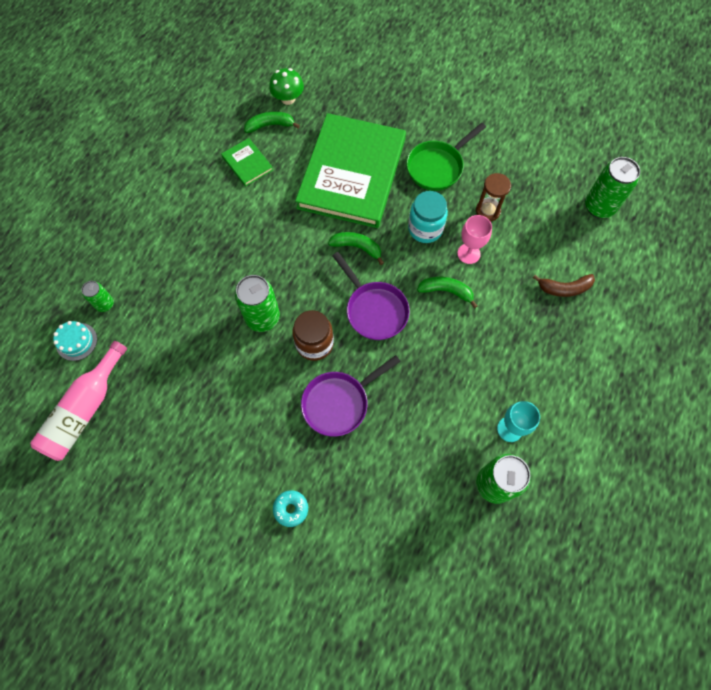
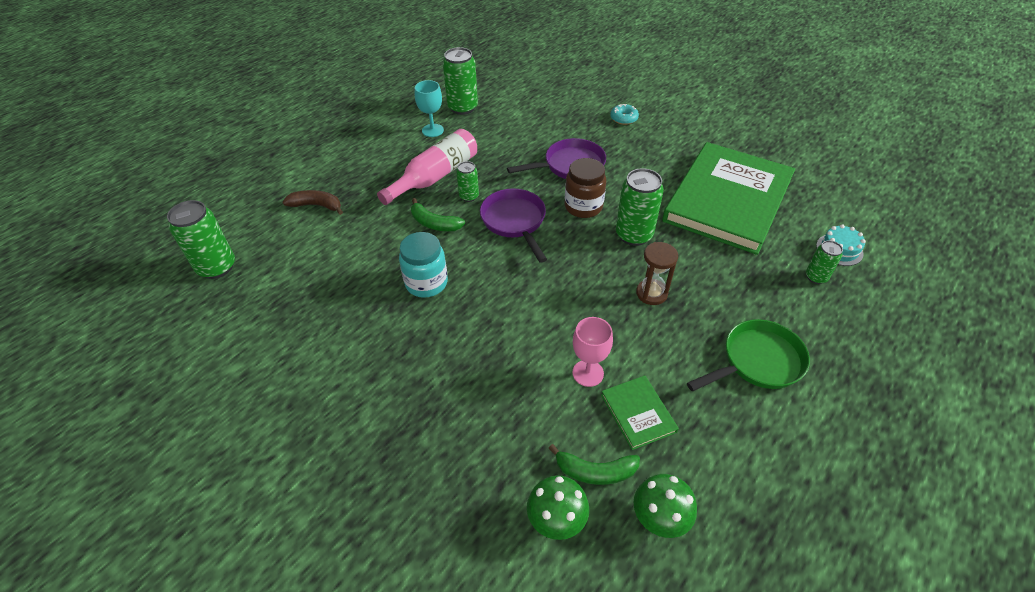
camera: 165 degrees left, 20 degrees down
(85, 410) = (812, 197): pink bottle -> pink bottle (435, 176)
(231, 111) = (660, 517): none -> green mushroom
(351, 173) = (490, 367): green book -> green book (728, 200)
(357, 247) = (513, 279): green banana -> none
(428, 332) = (469, 196): none -> green can
(437, 167) = (372, 351): green pan -> green pan (757, 361)
(468, 253) = (391, 250): pink goblet -> pink goblet (588, 373)
(487, 211) = (343, 287): brown hourglass -> brown hourglass (651, 293)

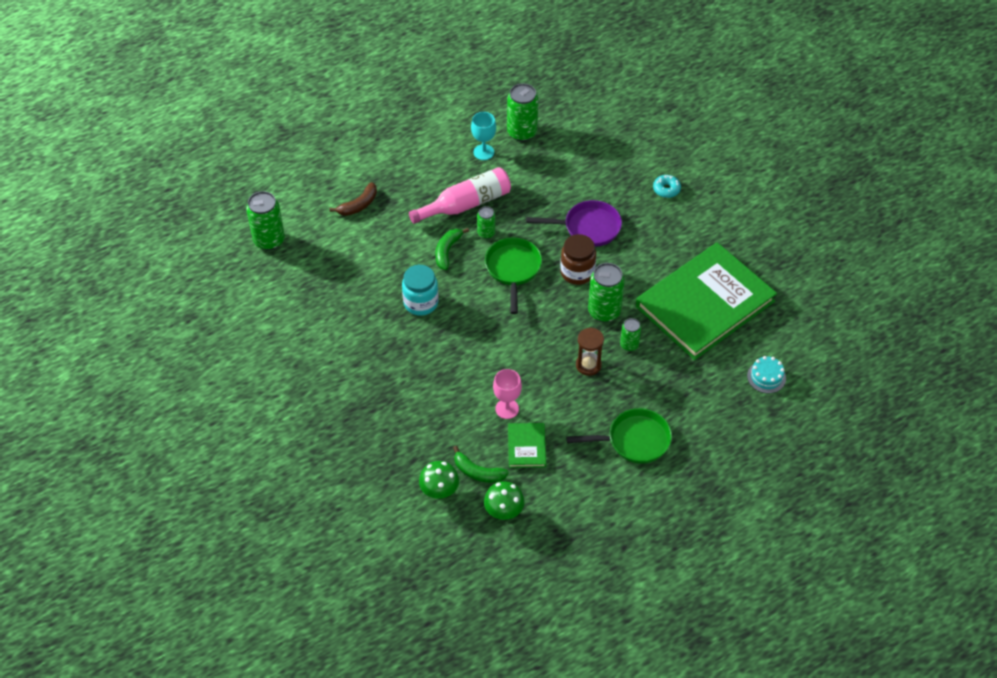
camera: 20 degrees right, 5 degrees up
(316, 205) = (359, 205): brown banana -> brown banana turned 105 degrees clockwise
(434, 223) = (447, 251): green banana -> green banana turned 60 degrees clockwise
(515, 222) = (513, 269): purple pan -> green pan
(816, 277) = (728, 393): green can -> green can (629, 345)

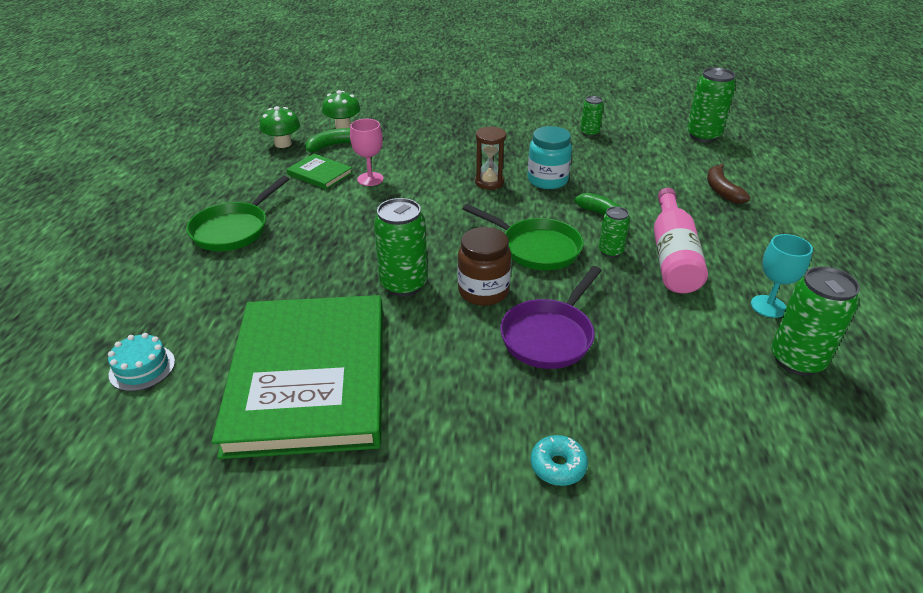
camera: 125 degrees right, 15 degrees down
(588, 365) = (352, 241): brown hourglass -> brown hourglass (489, 182)
(629, 345) = (338, 280): green can -> green can (589, 133)

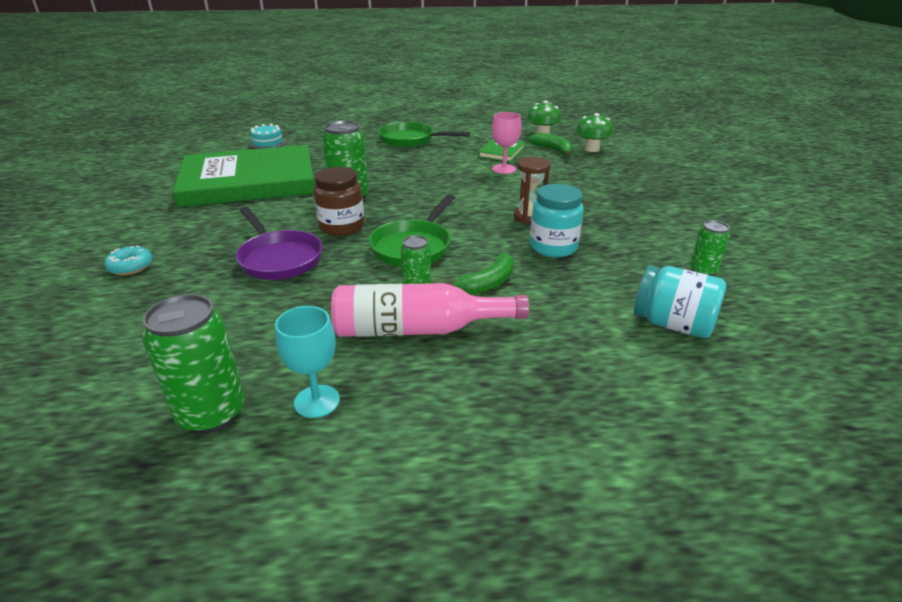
camera: 80 degrees right, 5 degrees down
(550, 335) = (279, 258): purple pan -> purple pan turned 150 degrees counterclockwise
(656, 158) = (672, 324): none -> turquoise jar
(703, 136) = (801, 377): green can -> none
(722, 190) = (611, 384): brown banana -> none

